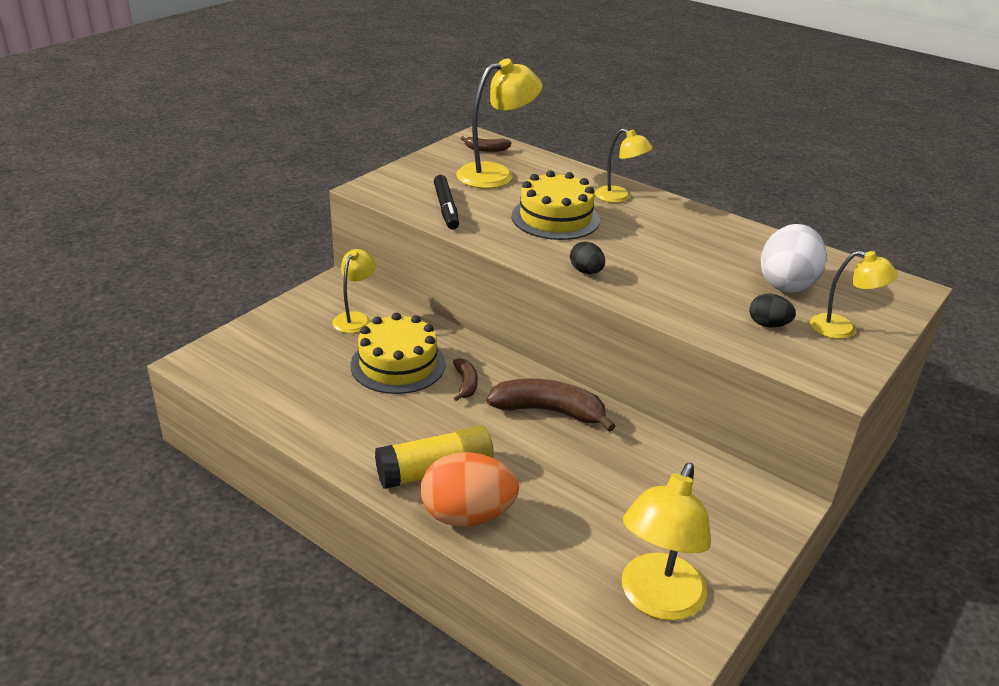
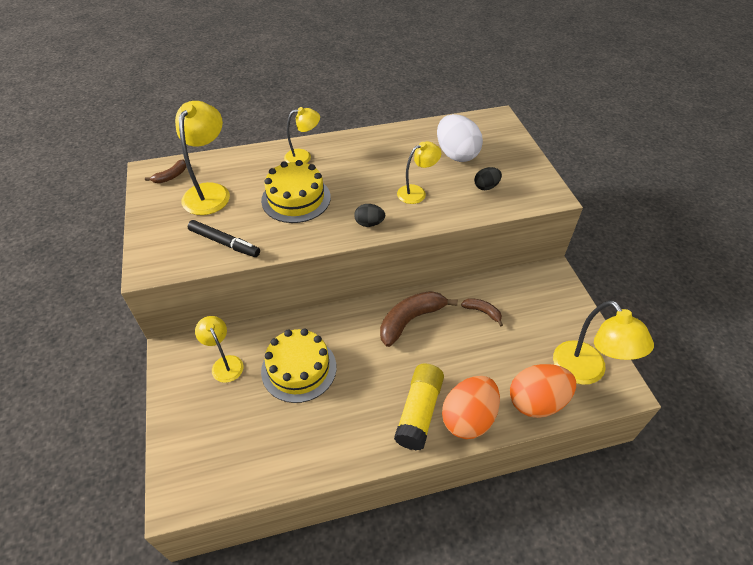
camera: 50 degrees left, 15 degrees up
(465, 384) = (351, 344): brown banana -> brown banana (482, 312)
(555, 568) = (536, 402): none -> orange egg
(842, 329) = (512, 164): yellow lamp -> yellow lamp (417, 192)

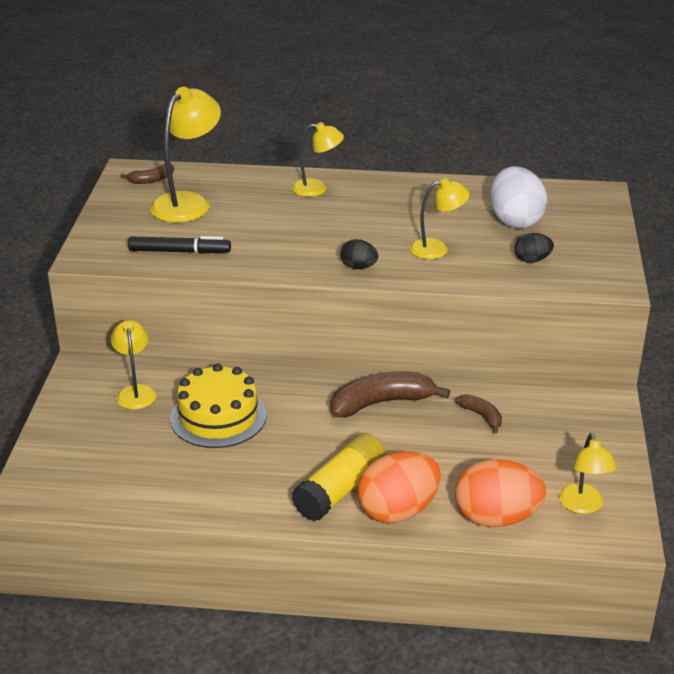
camera: 20 degrees right, 15 degrees down
(224, 243) = (179, 252): black marker -> black marker turned 45 degrees counterclockwise
(296, 199) = (284, 227): yellow cake -> none
(586, 372) = (583, 506): yellow lamp -> yellow lamp, size x0.61

